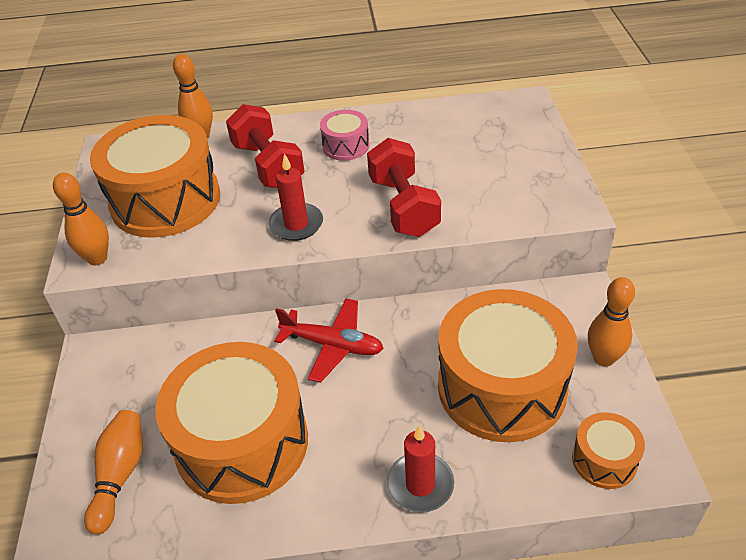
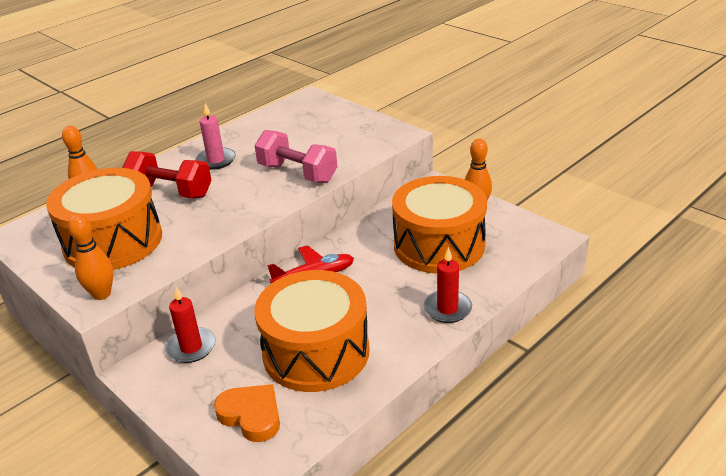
camera: 40 degrees left, 10 degrees down
(120, 475) = (251, 415): orange bowling pin -> orange heart
(296, 224) = (236, 211): red candle -> red candle (191, 347)
(346, 146) = (216, 160): pink drum -> pink candle
(403, 206) = (297, 173): red dumbbell -> pink dumbbell
(604, 460) = (526, 247): orange drum -> none

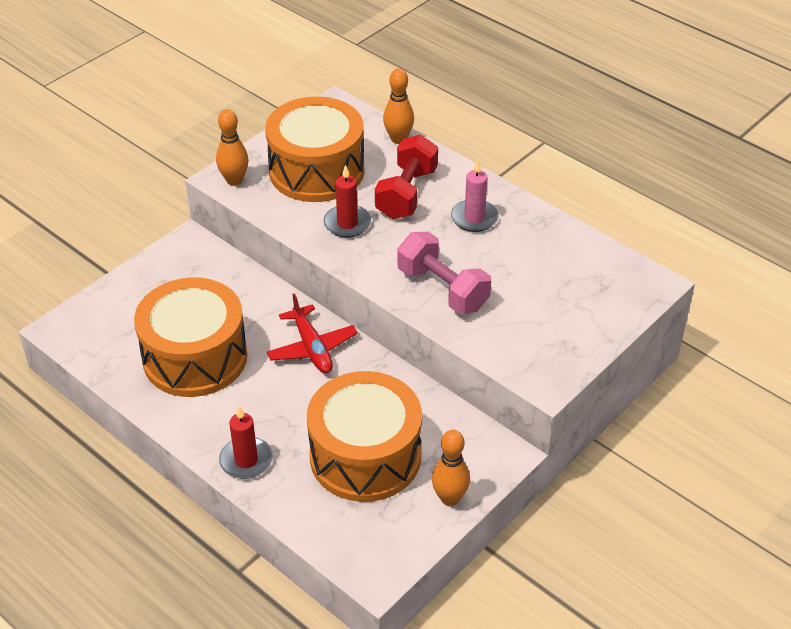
camera: 85 degrees right, 10 degrees up
(191, 347) = (215, 270): red candle -> red candle (347, 223)
(251, 415) = (122, 321): orange heart -> none
(297, 173) = (442, 289): pink dumbbell -> pink dumbbell turned 75 degrees counterclockwise

